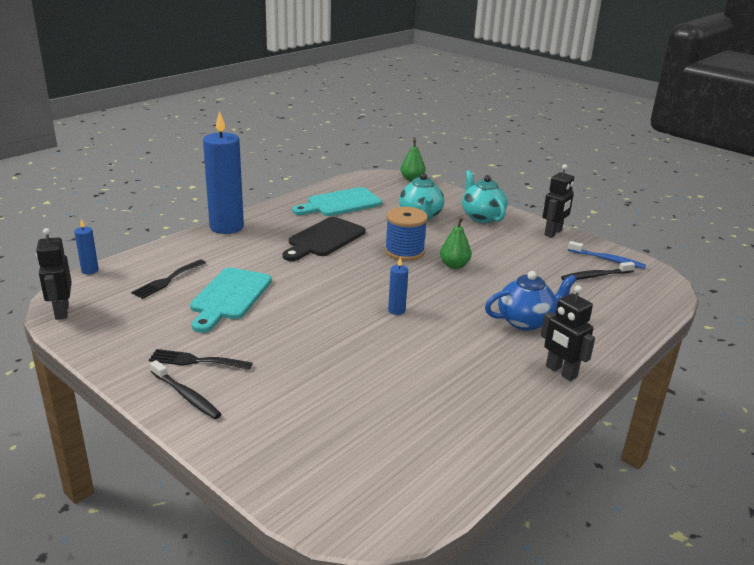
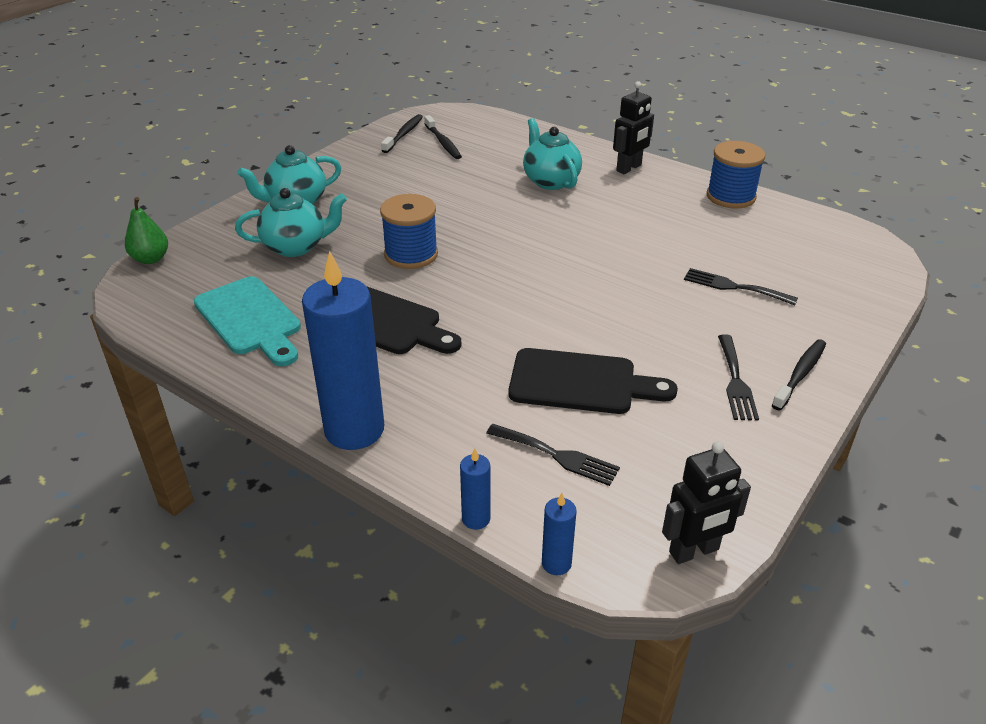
camera: 95 degrees left, 10 degrees up
(229, 297) = (580, 383): turquoise cutting board -> black cutting board
(322, 390) = (734, 287): none -> black fork
(396, 310) = (560, 253): blue candle -> blue candle (476, 519)
(454, 265) = (440, 220): green pear -> none
(500, 431) = (730, 196): none -> blue spool
(526, 321) = (550, 181): blue teapot -> turquoise teapot
(553, 233) = (339, 159): black robot -> none
(607, 260) = (404, 134): blue toothbrush -> black toothbrush

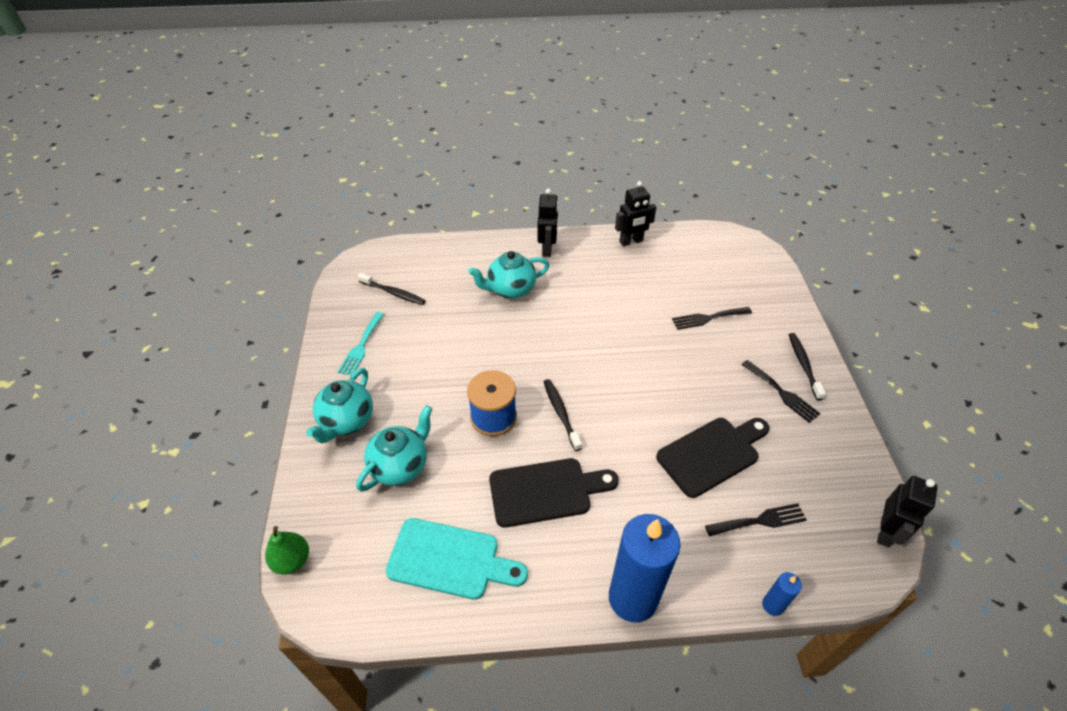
camera: 40 degrees left, 10 degrees up
(370, 164) = (361, 346): none -> turquoise fork
(404, 134) = (352, 300): black toothbrush -> black toothbrush (561, 413)
(550, 181) = (510, 289): turquoise teapot -> turquoise teapot turned 45 degrees counterclockwise
(556, 563) = (841, 599): blue candle -> none
(730, 196) = (631, 241): blue spool -> black robot

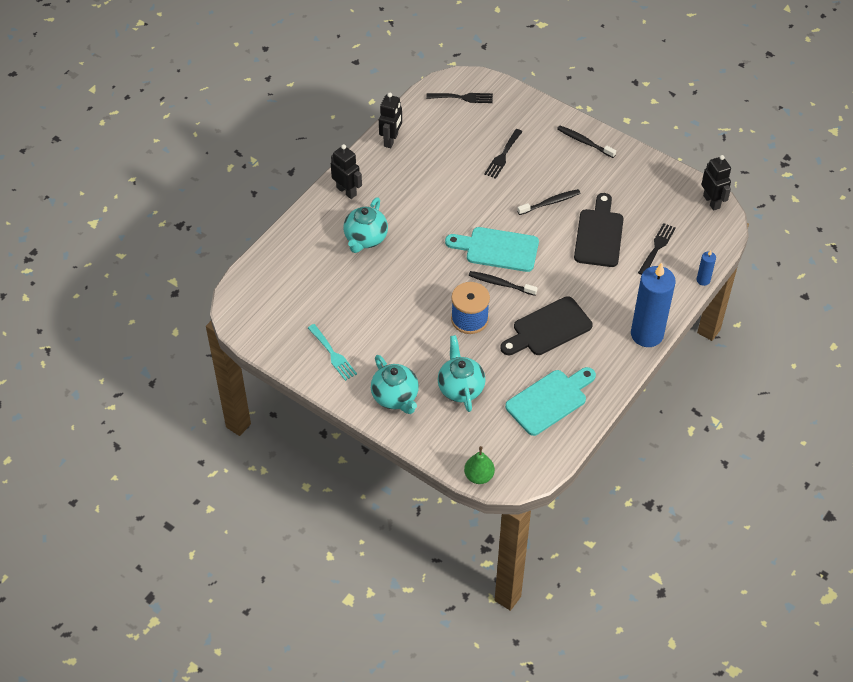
camera: 50 degrees left, 5 degrees up
(393, 293) = (296, 307): black toothbrush -> black toothbrush (550, 202)
(546, 491) = (548, 328): black cutting board -> black cutting board turned 150 degrees counterclockwise
(599, 384) = (497, 249): none -> turquoise cutting board
(782, 393) = (592, 169): black fork -> black fork (463, 98)

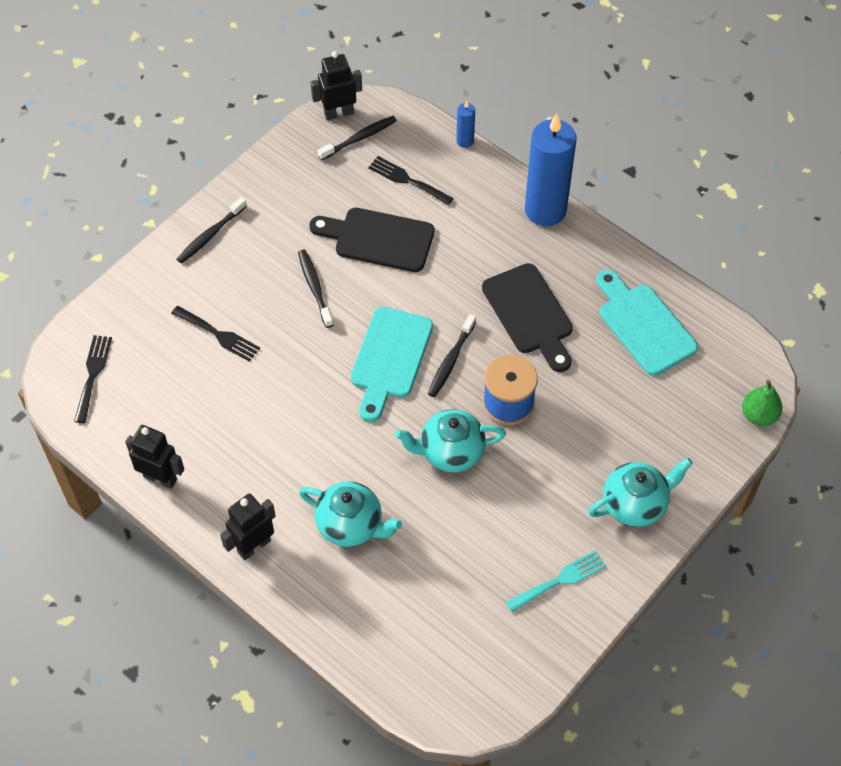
camera: 85 degrees left, 5 degrees up
(460, 388) = (622, 424): turquoise teapot -> turquoise teapot (450, 452)
(690, 216) = (359, 138): none -> black toothbrush

